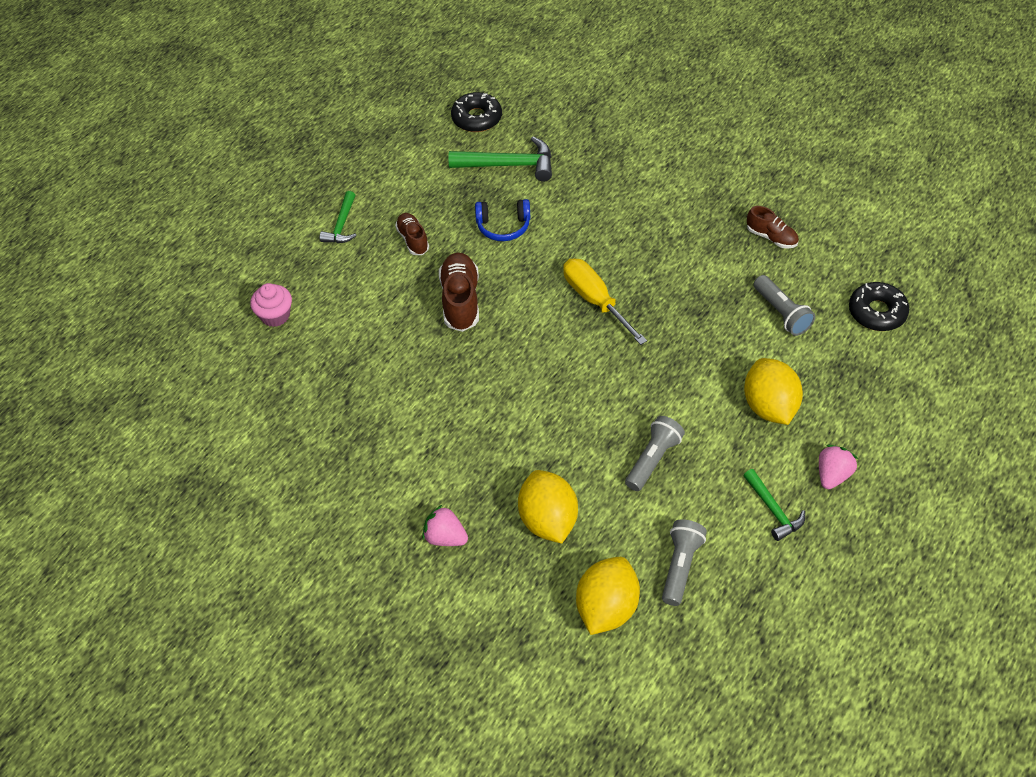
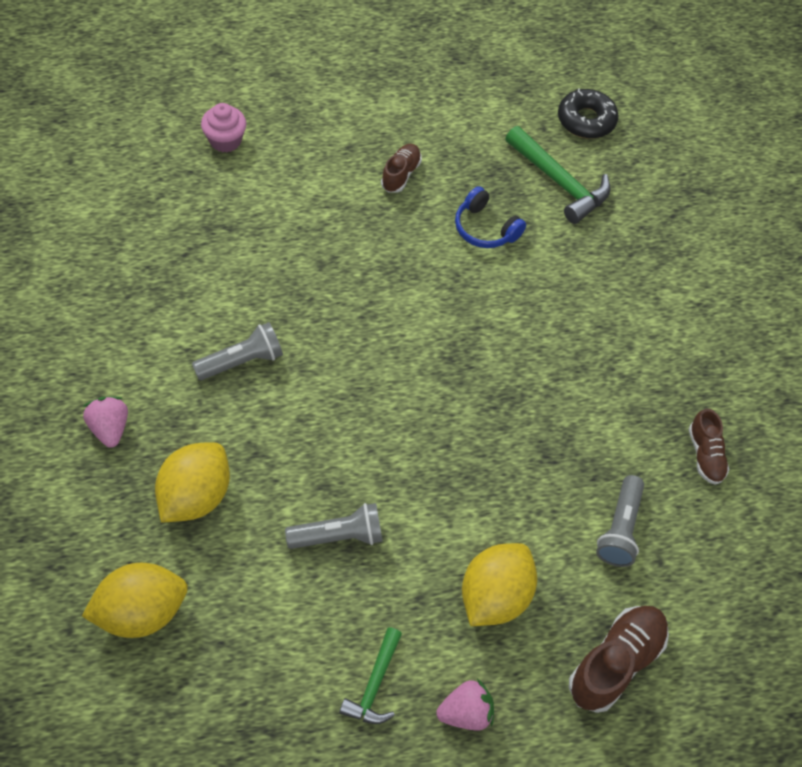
camera: 40 degrees right, 5 degrees up
(341, 225) = (364, 114): green hammer -> none
(460, 300) = (370, 257): brown shoe -> brown shoe (615, 663)
(595, 301) = (474, 360): yellow screwdriver -> none
(680, 566) = (238, 644): grey flashlight -> grey flashlight (241, 361)
(877, 312) = (711, 618): black donut -> none

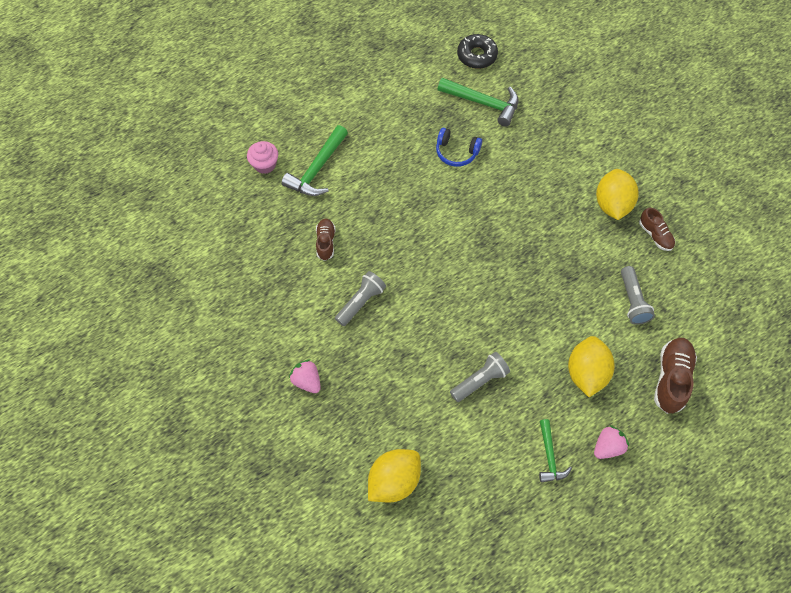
camera: 20 degrees left, 5 degrees up
(195, 496) = (383, 397): yellow lemon -> yellow lemon (612, 204)
(288, 173) = (317, 169): none -> green hammer
(400, 174) = (386, 139): brown shoe -> brown shoe (325, 242)

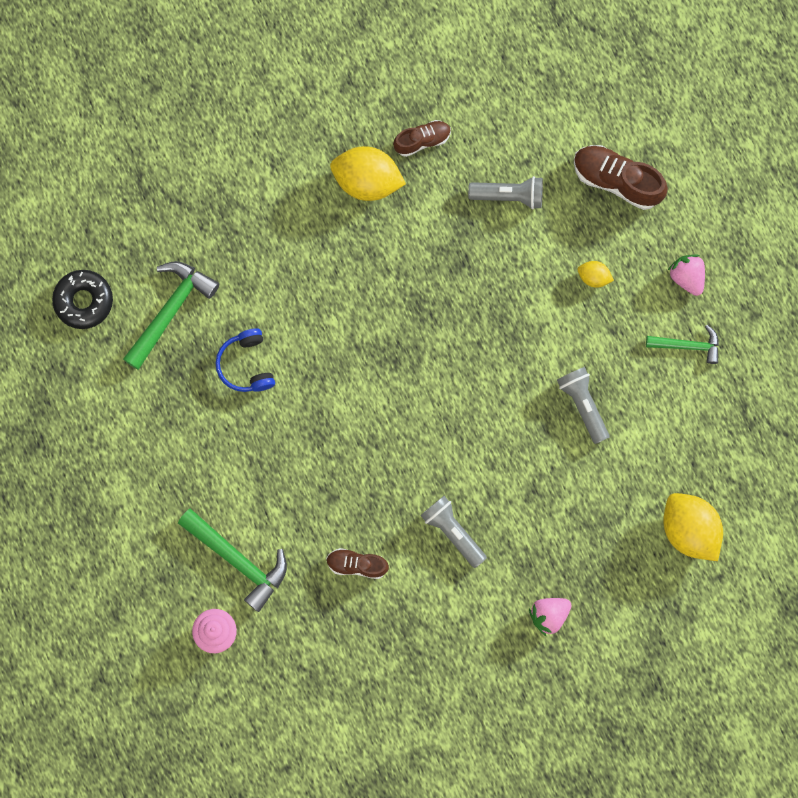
camera: 80 degrees left, 15 degrees up
(456, 152) = (246, 365): blue headphones -> blue headphones turned 135 degrees clockwise
(586, 373) = (593, 277): yellow lemon -> yellow lemon, size x0.49

